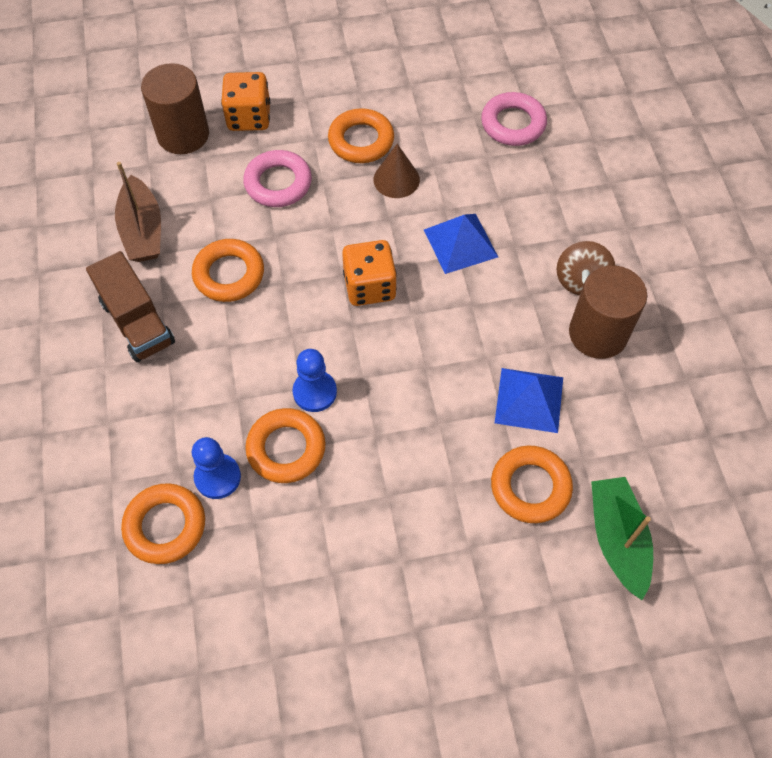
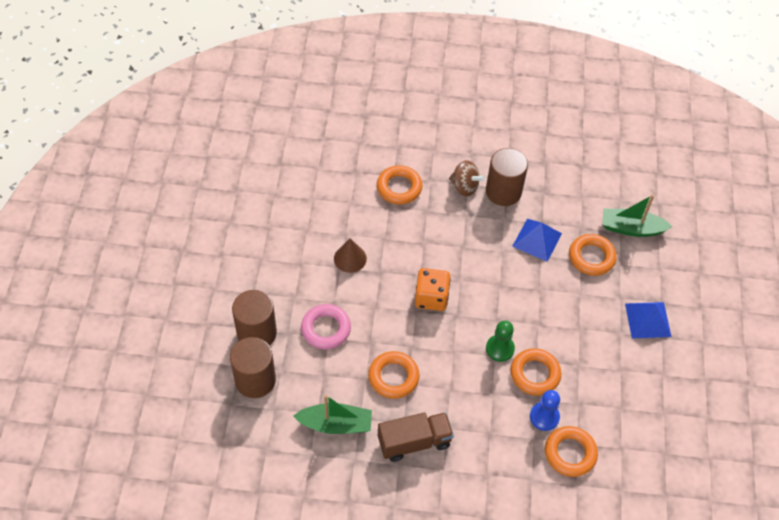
camera: 75 degrees left, 5 degrees down
(142, 230) = (335, 424): brown boat -> green boat
(249, 117) = (257, 333): orange dice -> brown cylinder
(315, 392) = (500, 349): blue pawn -> green pawn
(361, 141) = (308, 269): orange ring -> orange ring (399, 188)
(460, 243) = (415, 238): blue pyramid -> blue pyramid (647, 320)
(513, 124) = (329, 180): pink ring -> none

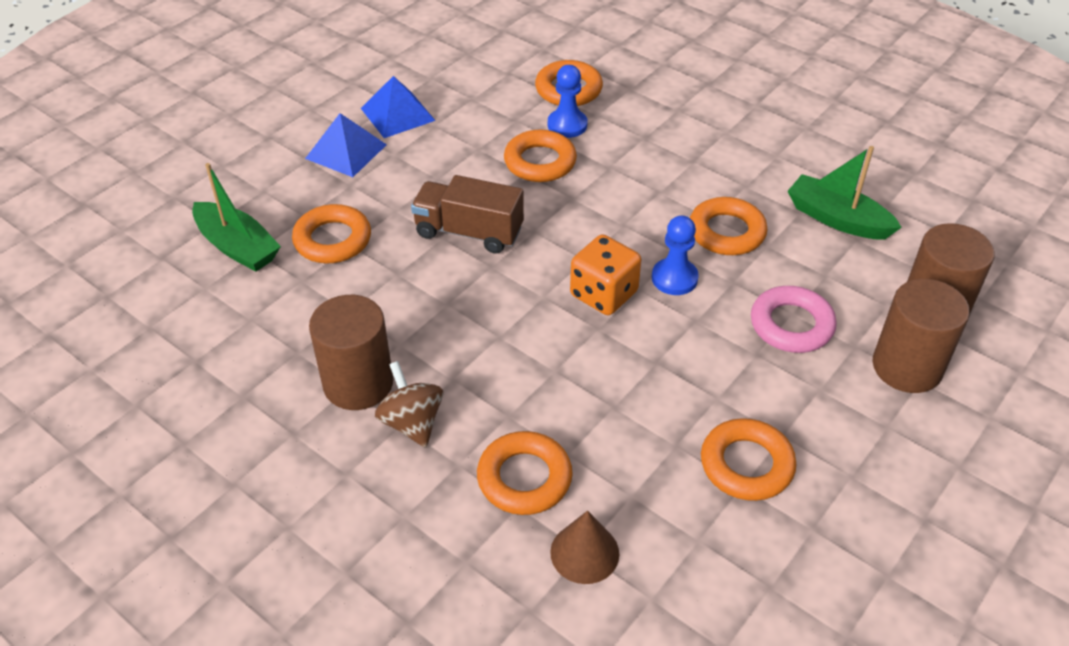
camera: 145 degrees left, 10 degrees down
(310, 240) = (746, 465): none -> orange ring
(350, 258) = (692, 403): brown cone -> brown cone (584, 553)
(402, 327) = (674, 278): none -> blue pawn
(414, 442) = (744, 165): brown truck -> brown truck (469, 232)
(500, 349) = (559, 202): green pawn -> none
(537, 239) = (381, 294): blue pyramid -> blue pyramid (397, 114)

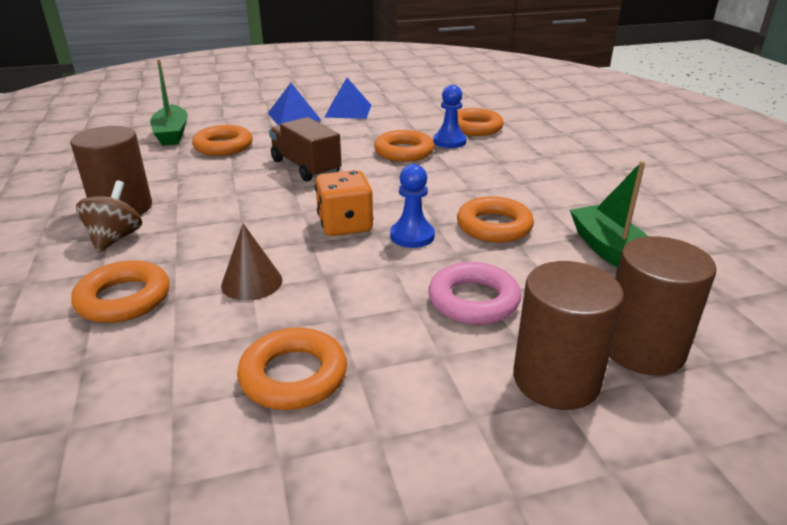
camera: 35 degrees right, 15 degrees down
(584, 553) = (80, 365): brown cone -> brown cone (252, 282)

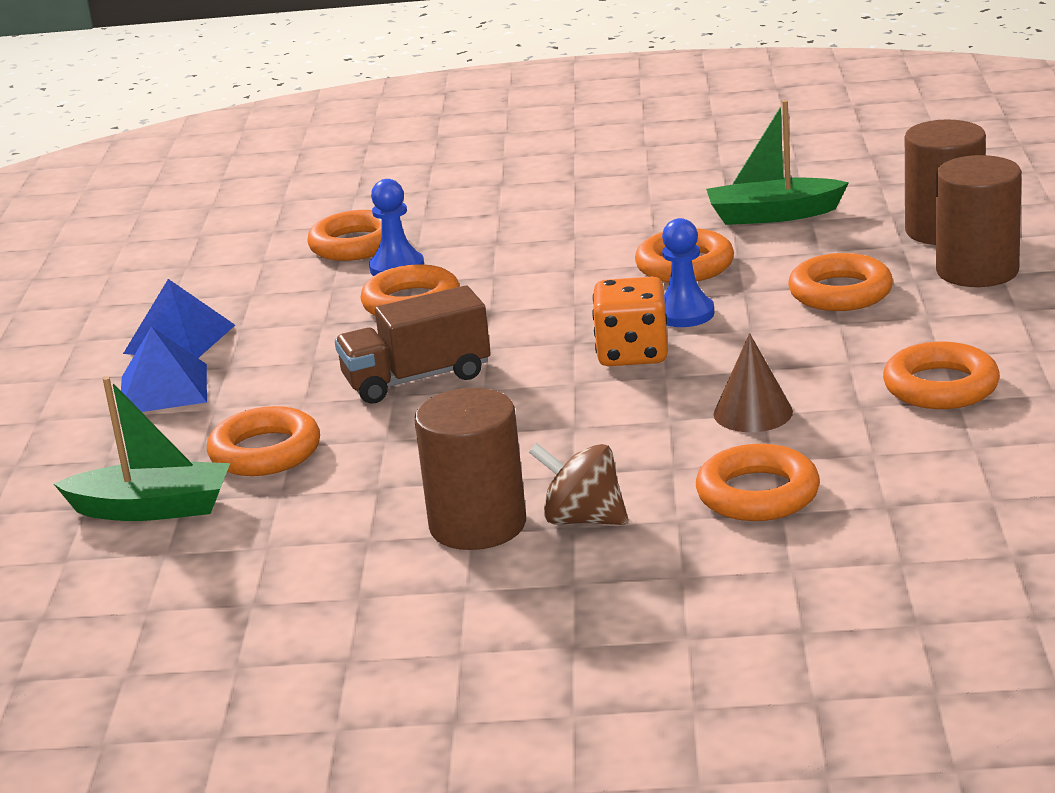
camera: 70 degrees left, 5 degrees down
(473, 300) = (840, 292): pink ring -> orange ring

